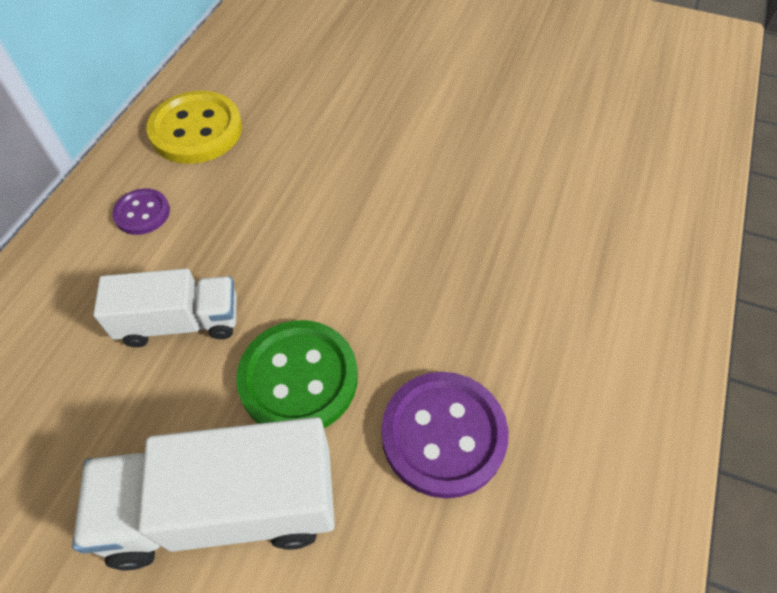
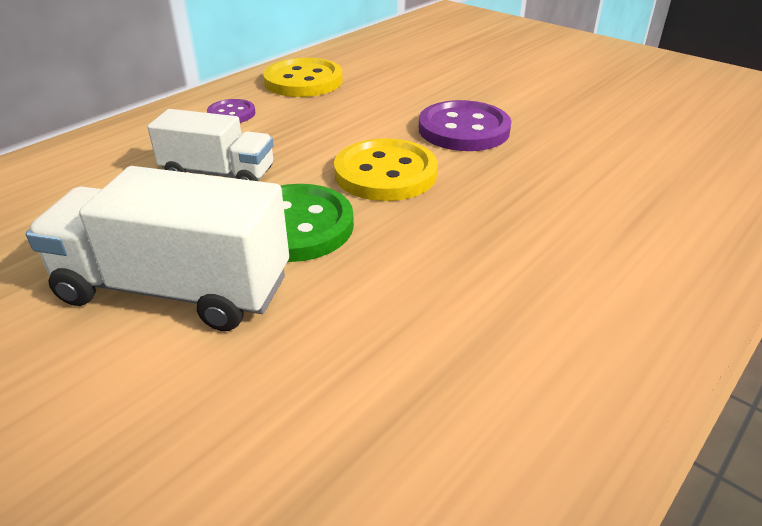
camera: 20 degrees right, 20 degrees down
(352, 269) = (385, 173): none -> yellow button
(443, 435) = (411, 292): purple button -> purple button (463, 129)

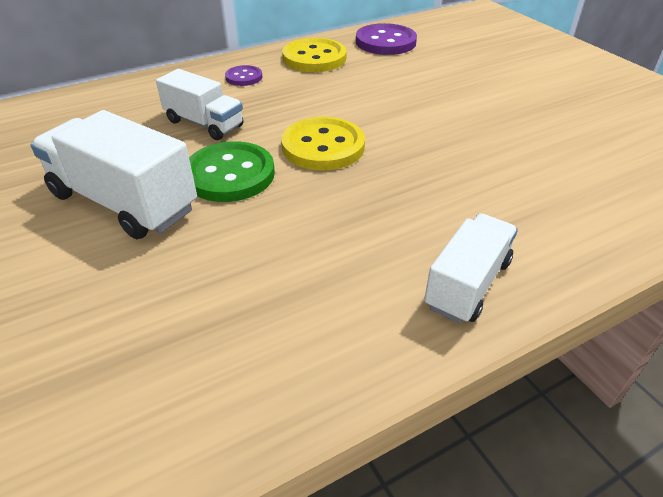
camera: 20 degrees right, 5 degrees up
(463, 129) = (412, 121): purple button -> purple button (385, 42)
(652, 285) = (467, 284): none -> white truck

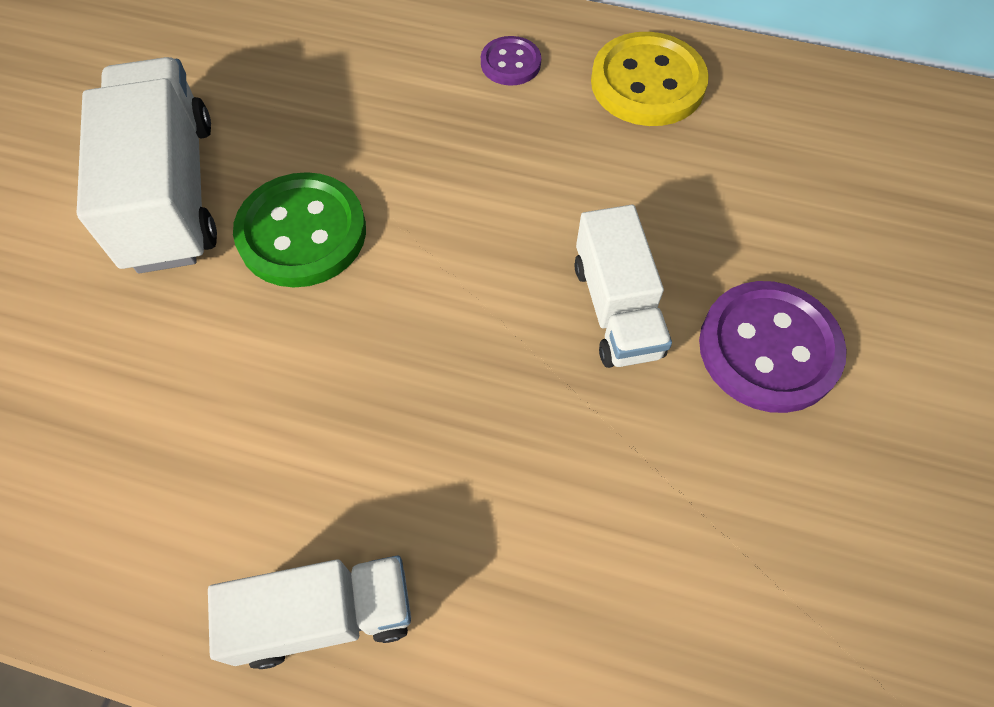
camera: 45 degrees right, 20 degrees up
(204, 124) = (370, 123): white truck -> white truck (616, 309)
(323, 146) = (448, 268): yellow button -> none
(385, 42) = (800, 115): purple button -> purple button (768, 349)

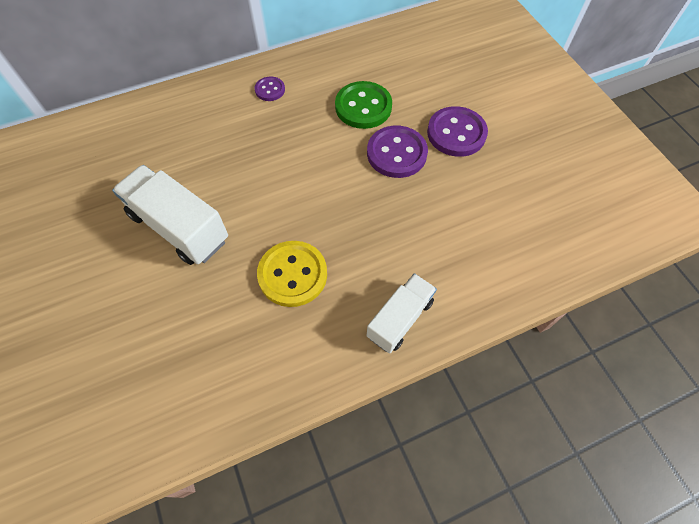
camera: 40 degrees left, 0 degrees up
(302, 233) = (253, 205): green button -> green button (363, 107)
(616, 309) = (396, 153): white truck -> purple button
(647, 83) = (330, 67): yellow button -> yellow button (292, 274)

